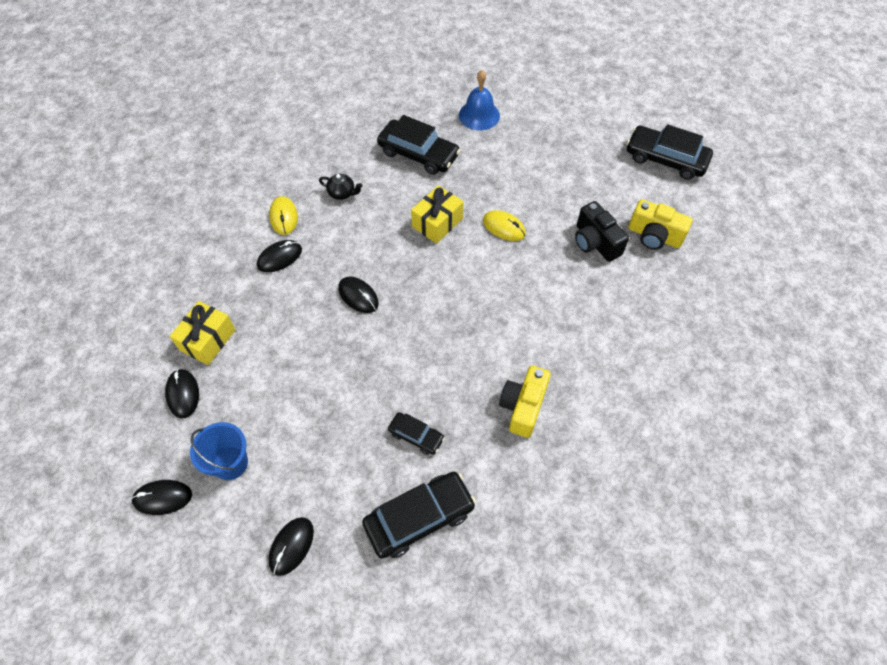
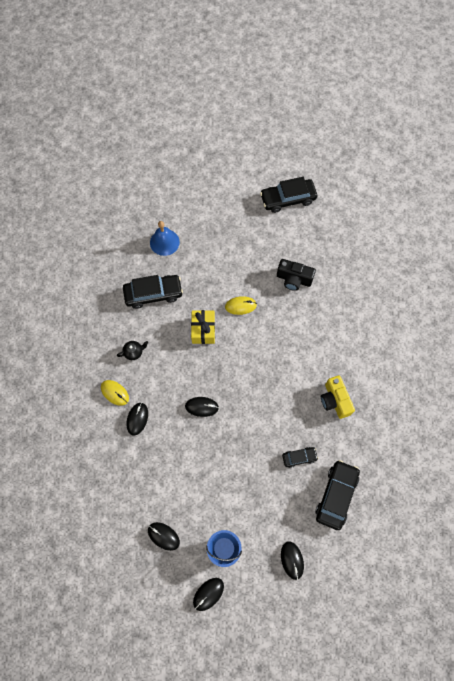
camera: 40 degrees left, 10 degrees up
(207, 340) = (146, 497): yellow gift -> none
(654, 236) = (319, 253): yellow camera -> none

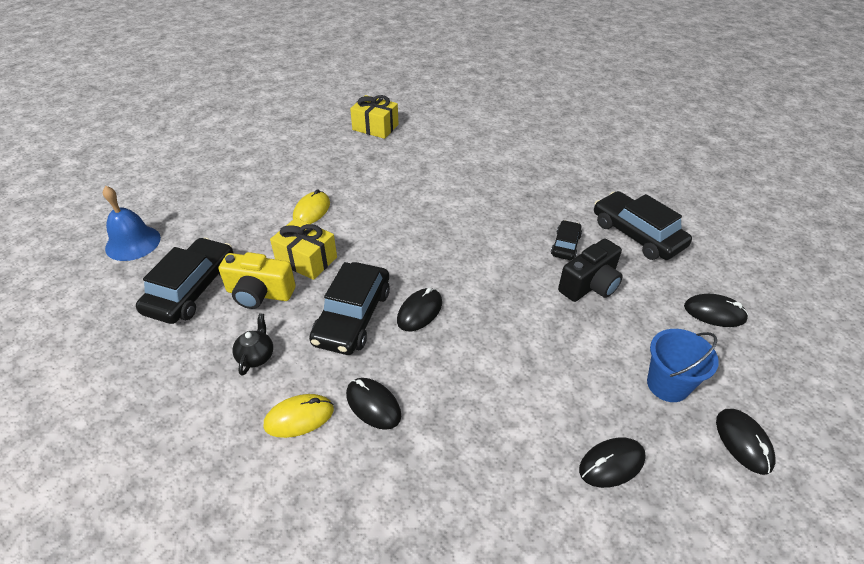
camera: 60 degrees left, 25 degrees down
(288, 199) = (226, 122): black car -> black car (353, 316)
(294, 279) = (327, 156): black camera -> black camera (590, 285)
(335, 400) = (509, 187): yellow camera -> yellow camera (259, 293)
(343, 285) = (375, 127): none -> yellow gift

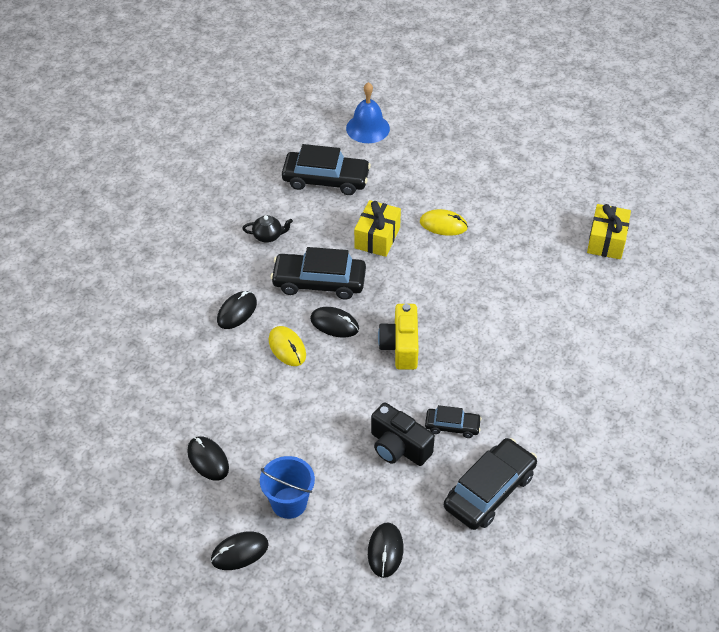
camera: 80 degrees right, 5 degrees up
(259, 293) = (330, 219): yellow camera -> yellow camera (401, 346)
(299, 417) = (220, 274): yellow mouse -> yellow mouse (287, 348)

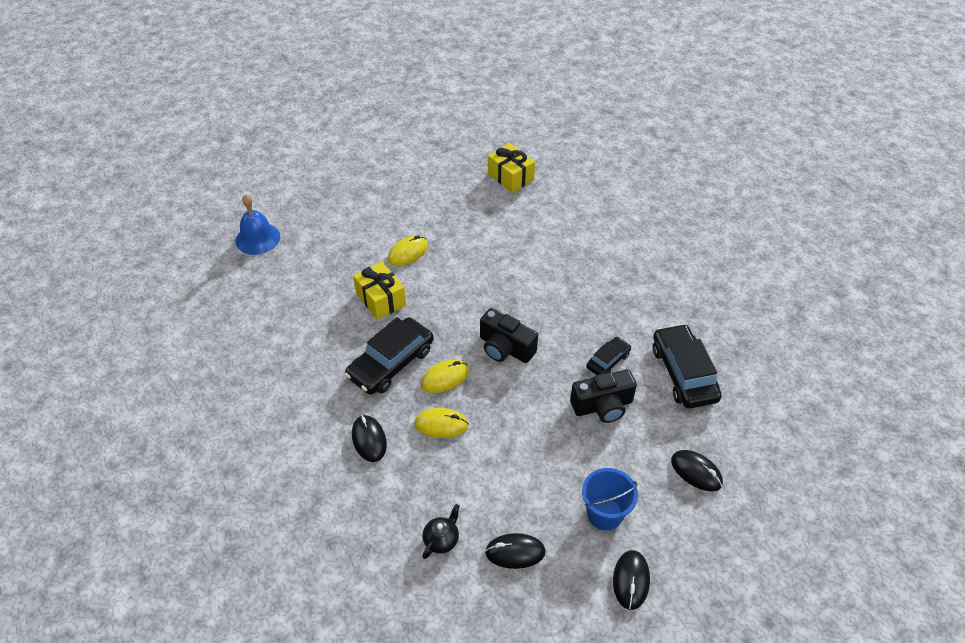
camera: 55 degrees left, 0 degrees up
(268, 236) = (306, 369): black teapot -> black teapot (441, 540)
(326, 179) = (284, 296): black car -> none
(334, 324) = (445, 378): black mouse -> yellow mouse
(401, 346) = (505, 348): yellow camera -> black camera

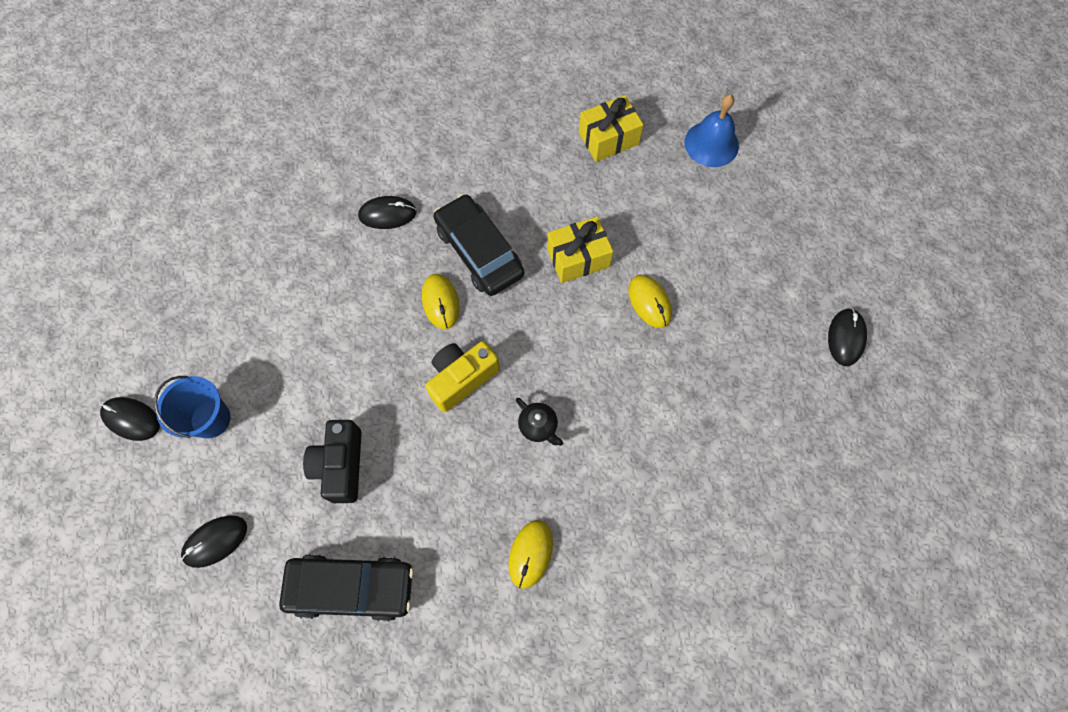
camera: 105 degrees right, 20 degrees up
(441, 425) = (380, 285): yellow mouse -> yellow mouse (530, 553)
(441, 540) = (251, 257): black teapot -> black teapot (538, 426)
(505, 348) = (461, 378): black camera -> yellow camera
(510, 177) = (777, 473): yellow gift -> yellow gift (608, 138)
(515, 552) = (209, 319): black mouse -> black mouse (846, 338)
(608, 361) = (403, 496): black car -> none

